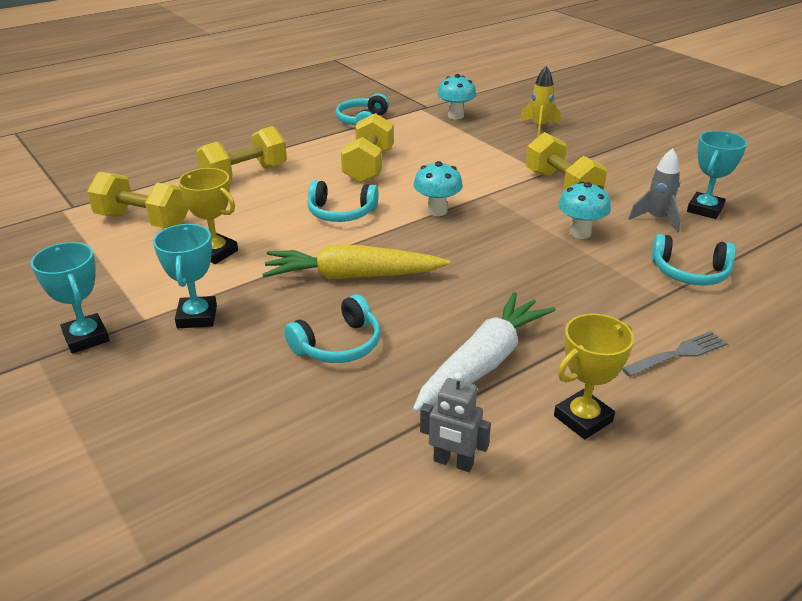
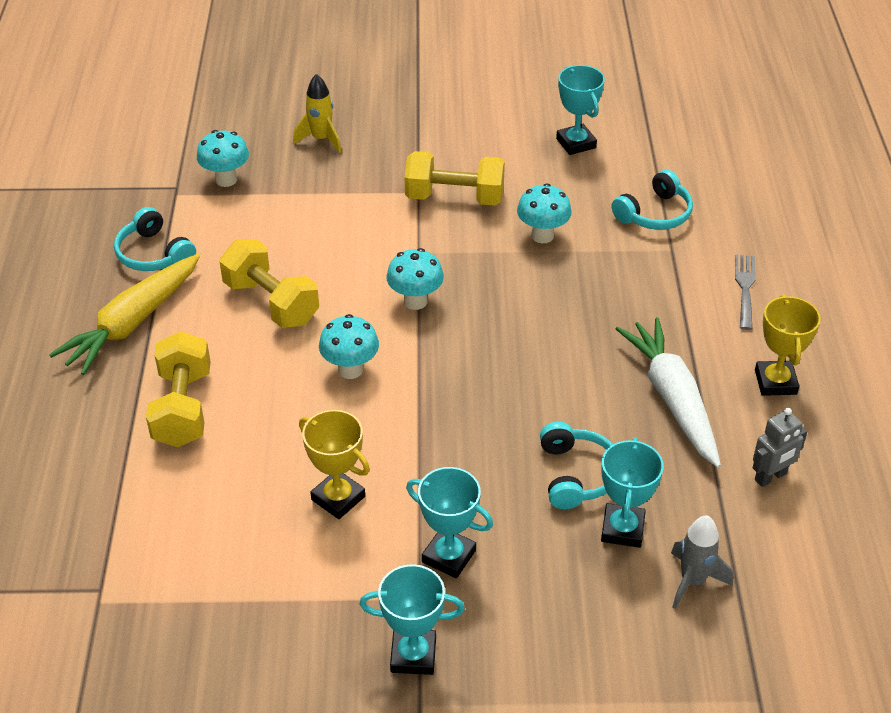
camera: 55 degrees left, 10 degrees up
(143, 221) = (206, 535): yellow dumbbell -> none
(216, 252) = (338, 498): yellow trophy -> yellow trophy turned 60 degrees clockwise
(299, 392) = (622, 529): none -> turquoise trophy
(341, 213) = (350, 369): turquoise headphones -> turquoise mushroom
(352, 276) = (477, 416): yellow carrot -> yellow carrot (132, 323)
(656, 219) = (564, 179): grey rocket -> grey rocket (692, 581)

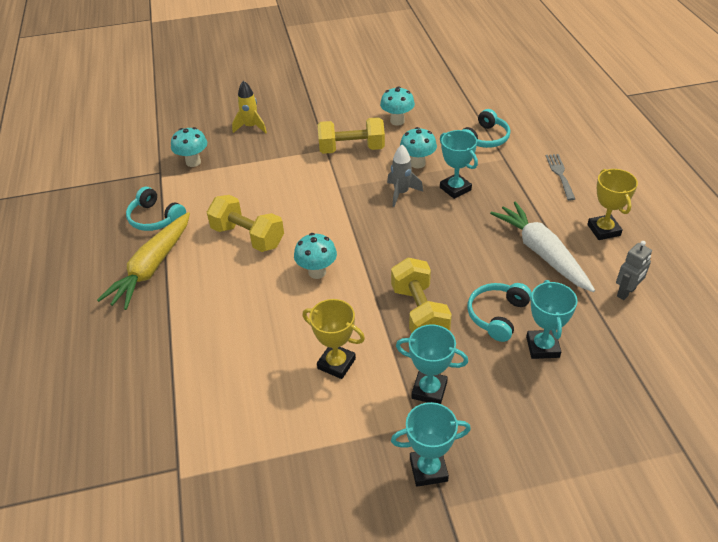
camera: 10 degrees left, 0 degrees up
(183, 408) = (205, 320): yellow dumbbell -> yellow dumbbell (419, 313)
(415, 301) = (347, 219): turquoise mushroom -> turquoise mushroom (397, 121)
(576, 143) = (418, 104): turquoise trophy -> turquoise trophy (455, 189)
(576, 475) = (497, 315): turquoise headphones -> turquoise headphones turned 135 degrees counterclockwise
(692, 581) = (604, 374): grey rocket -> grey rocket (401, 193)

